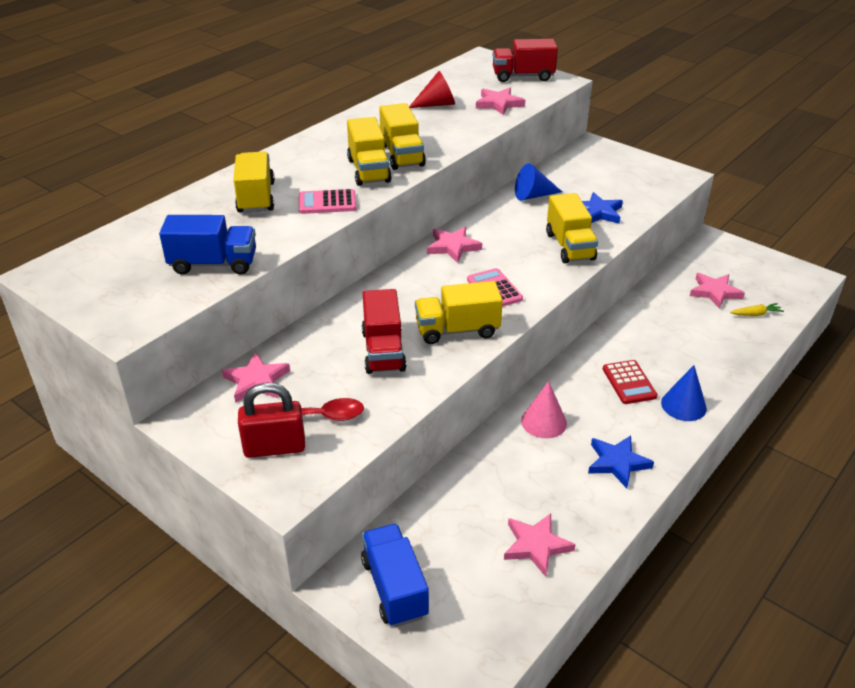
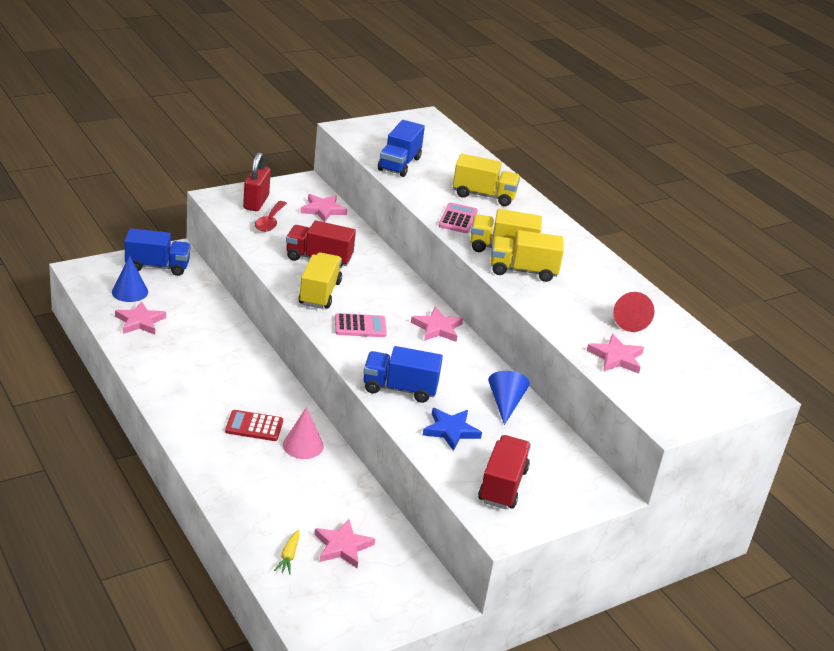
camera: 105 degrees right, 5 degrees down
(523, 76) = (689, 400): red truck -> red truck (502, 485)
(544, 422) = (244, 366): pink cone -> pink cone (303, 445)
(569, 246) = (400, 388): yellow truck -> blue truck
(617, 463) = (176, 382): blue star -> none
(683, 405) = (206, 442): blue cone -> blue cone (130, 292)

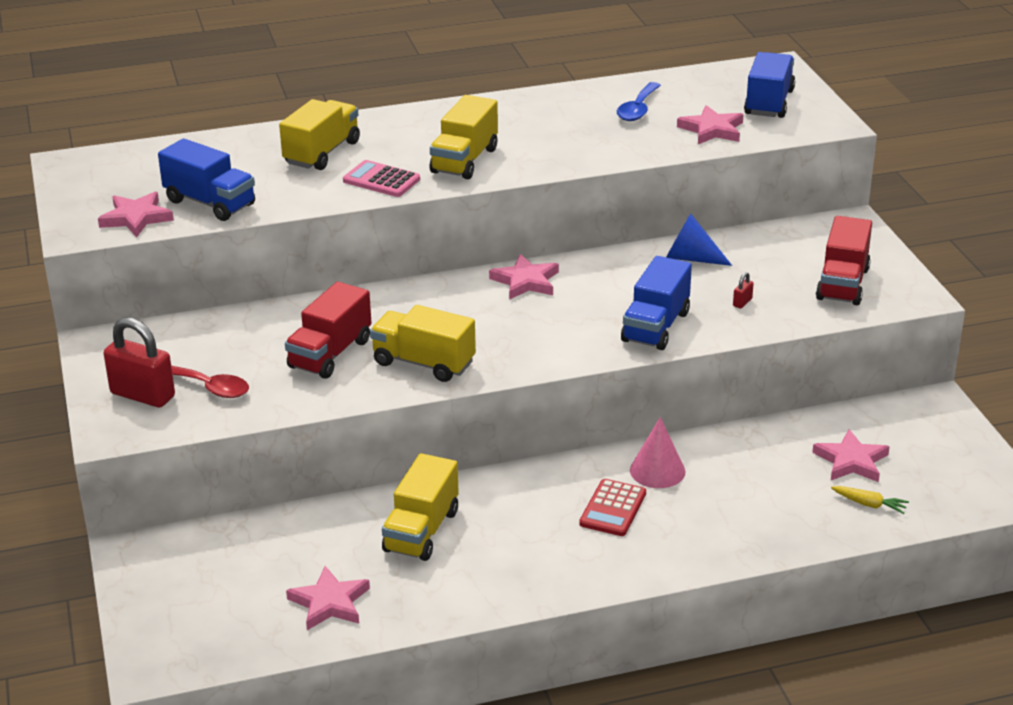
camera: 70 degrees left, 0 degrees up
(130, 292) = (238, 610): blue cone -> none
(157, 266) = (170, 574): blue truck -> blue truck (769, 103)
(323, 210) = (190, 335): pink star -> pink star (136, 218)
(360, 326) = (512, 339): pink calculator -> none
(451, 431) = (742, 302): blue star -> red padlock
(502, 485) = (842, 284): red truck -> red truck turned 105 degrees counterclockwise
(523, 271) = (520, 155): yellow truck -> yellow truck (421, 531)
(629, 320) = (638, 109): red cone -> blue spoon

